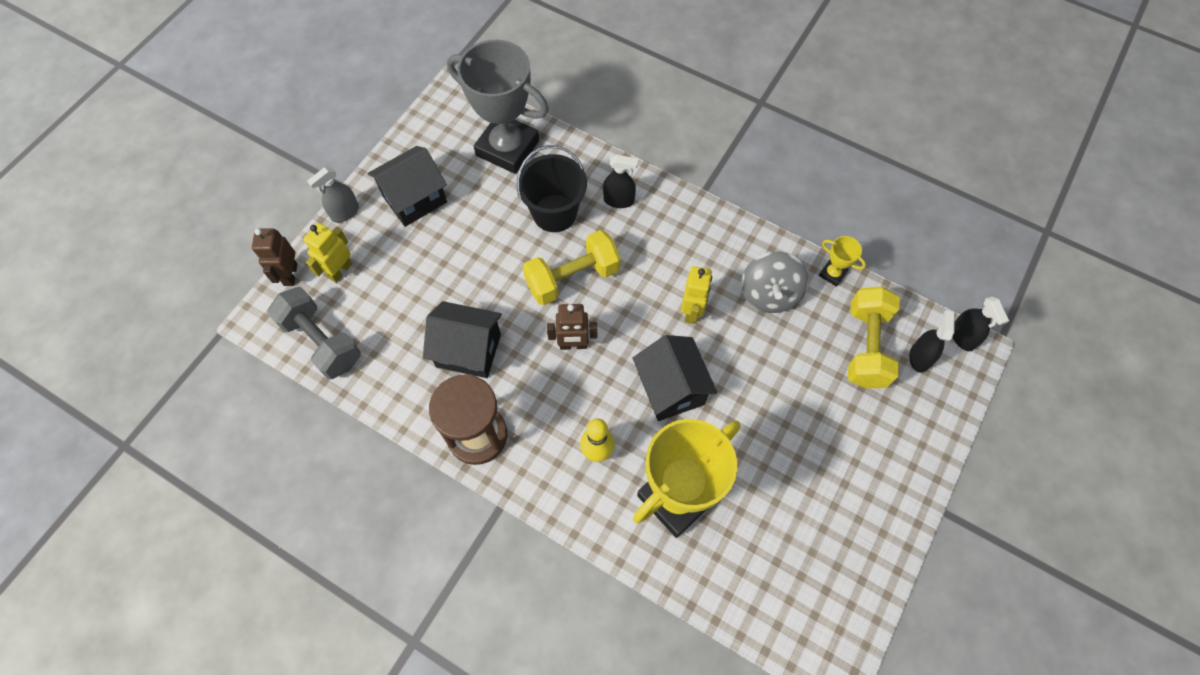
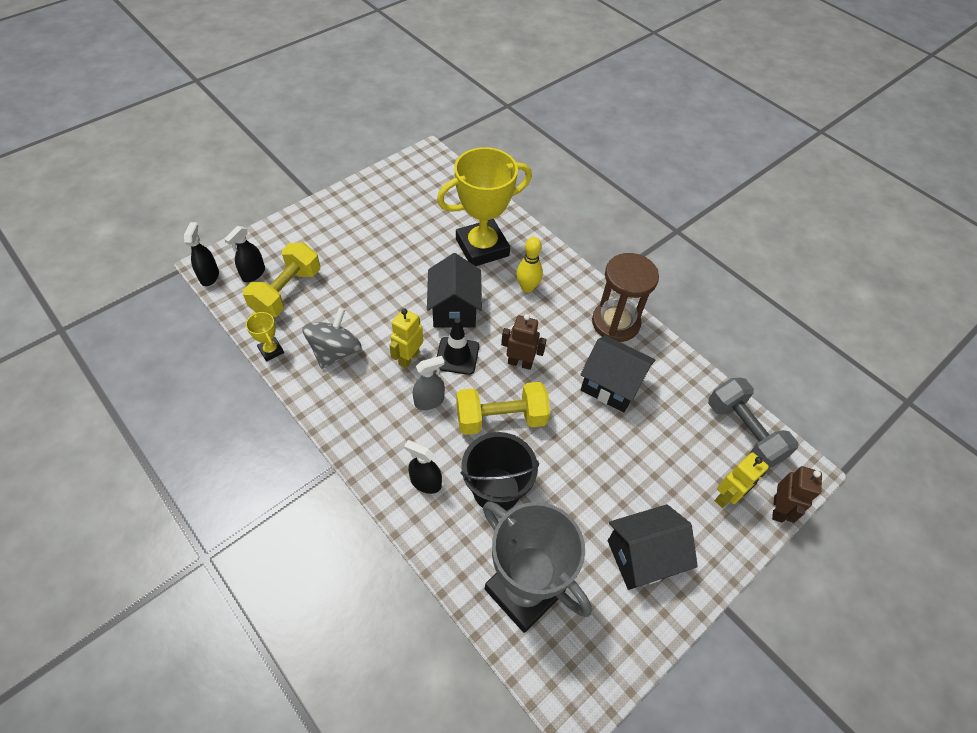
camera: 165 degrees left, 10 degrees down
(345, 212) = (722, 565): grey spray bottle -> grey spray bottle (429, 401)
(643, 331) = (457, 356): none -> black traffic cone

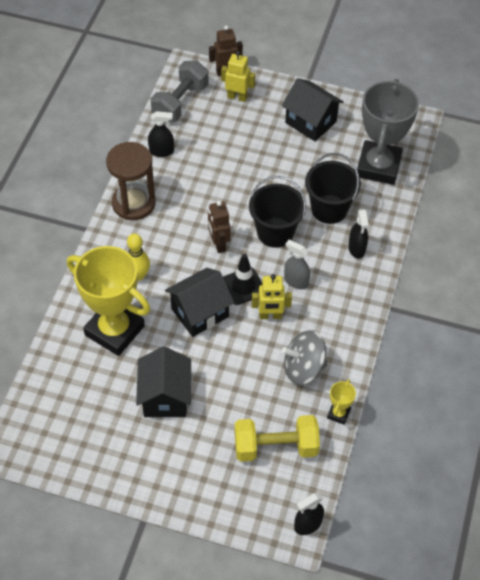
camera: 120 degrees left, 0 degrees up
(253, 273) = (277, 490): black spray bottle -> black spray bottle (161, 151)
(501, 418) = (275, 232): yellow dumbbell -> black bucket
(611, 385) = (196, 183): black house -> black house (165, 396)

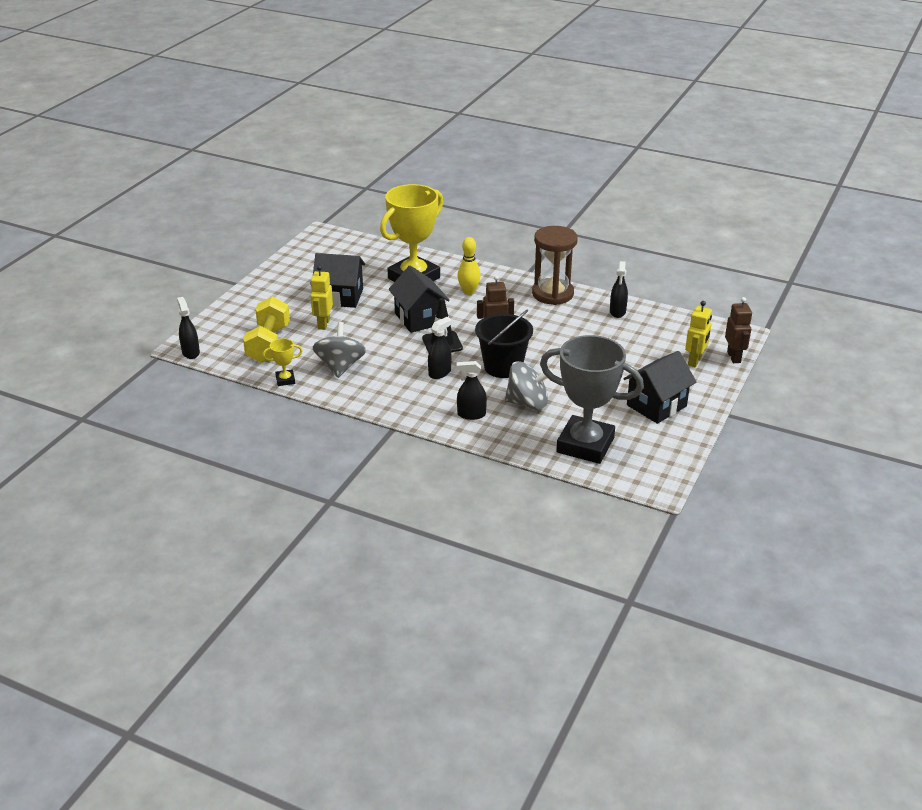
camera: 100 degrees right, 20 degrees down
(180, 102) = (685, 326): grey dumbbell -> none
(270, 316) = (404, 354): yellow robot -> yellow robot (323, 324)
(296, 281) = (439, 373): grey spray bottle -> black spray bottle
(329, 209) = (527, 403): black bucket -> grey spinning top
(338, 414) = (285, 380): yellow trophy -> yellow trophy turned 45 degrees counterclockwise

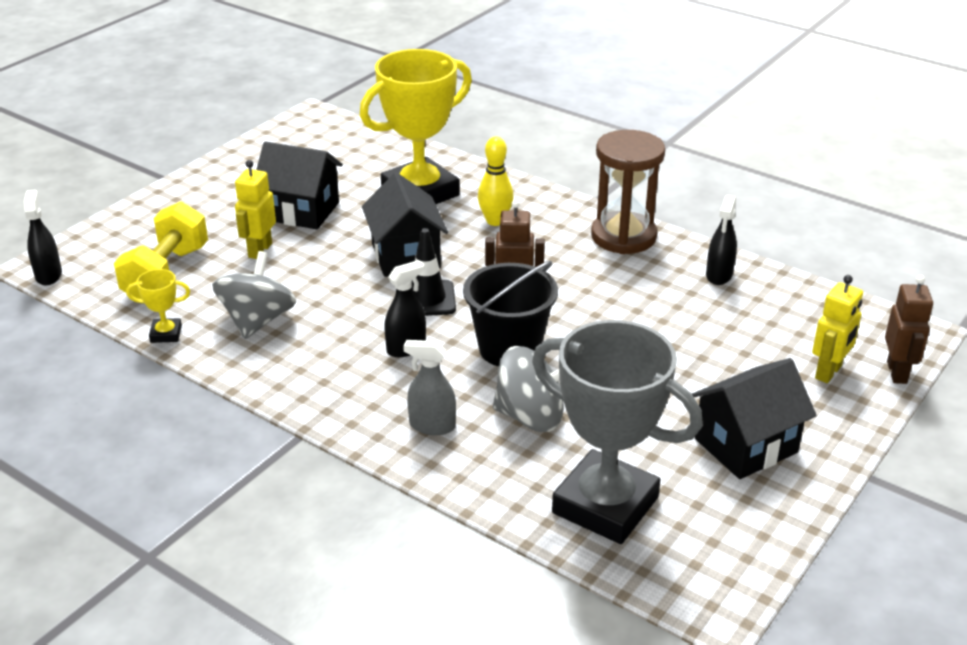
camera: 10 degrees right, 0 degrees up
(471, 414) = (432, 426): black spray bottle -> grey spray bottle

